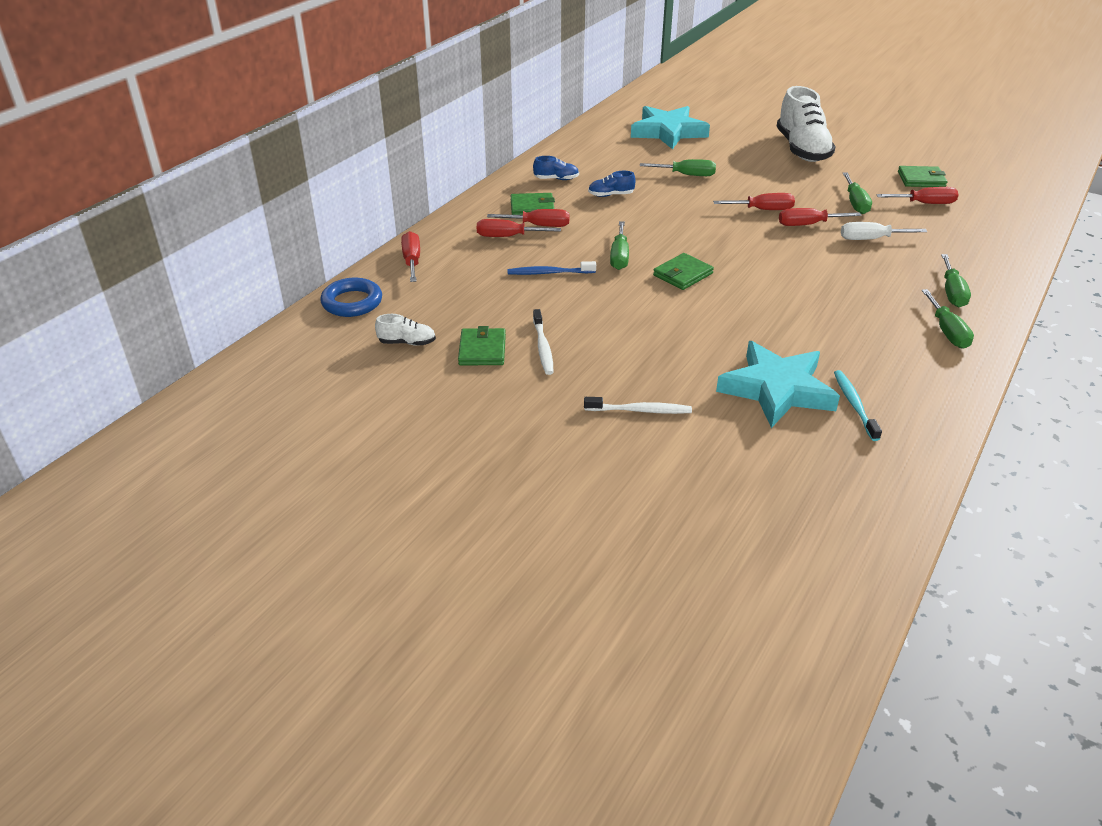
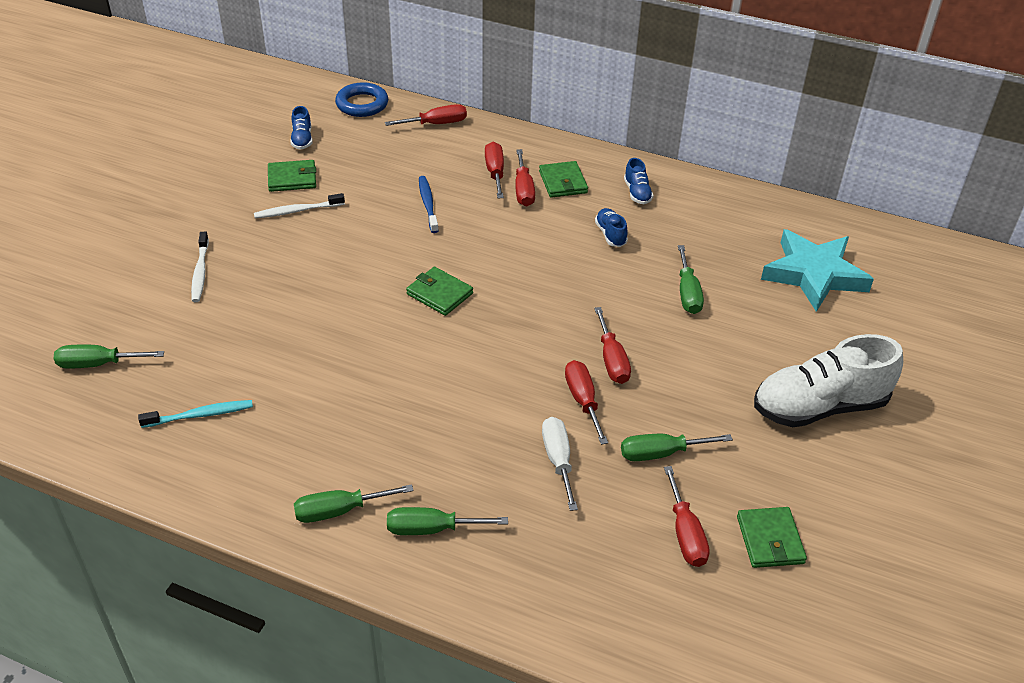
camera: 80 degrees right, 5 degrees up
(407, 342) = (302, 139): white shoe -> blue shoe
(619, 257) = (469, 247): green screwdriver -> green screwdriver (98, 364)
(776, 390) = (228, 359): turquoise star -> none

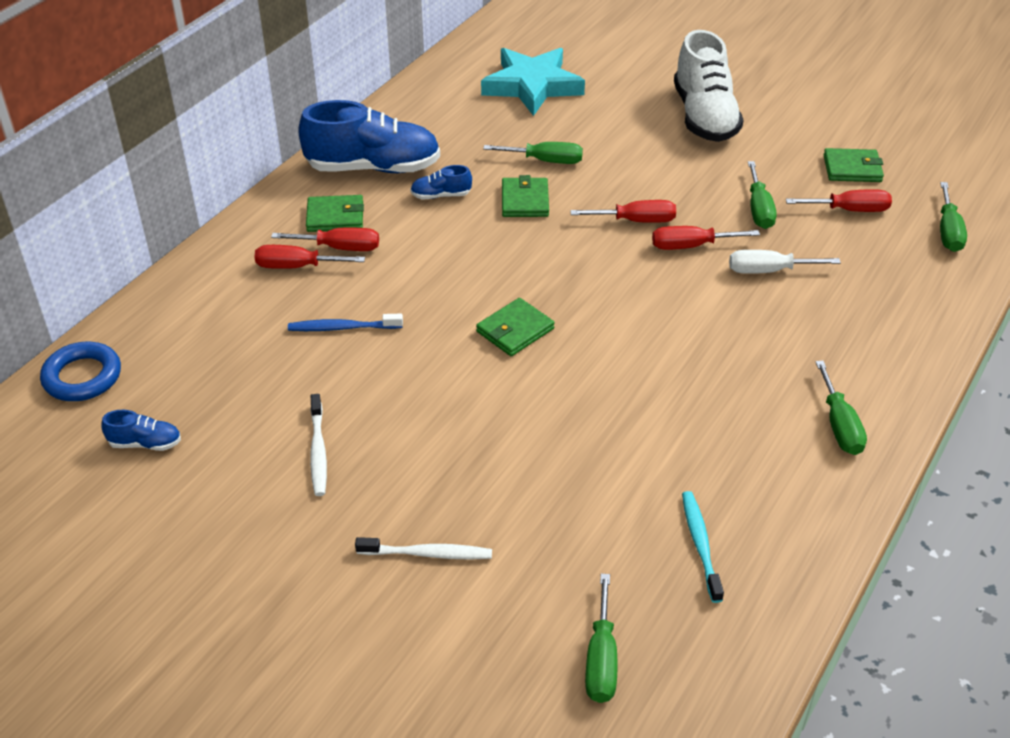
camera: 80 degrees left, 0 degrees up
(292, 178) = (240, 455): green wallet -> green wallet (525, 200)
(431, 529) = (857, 361): green screwdriver -> green screwdriver (948, 231)
(436, 124) = (167, 307): red screwdriver -> none
(637, 193) = (373, 168): blue shoe -> blue shoe, size x2.28

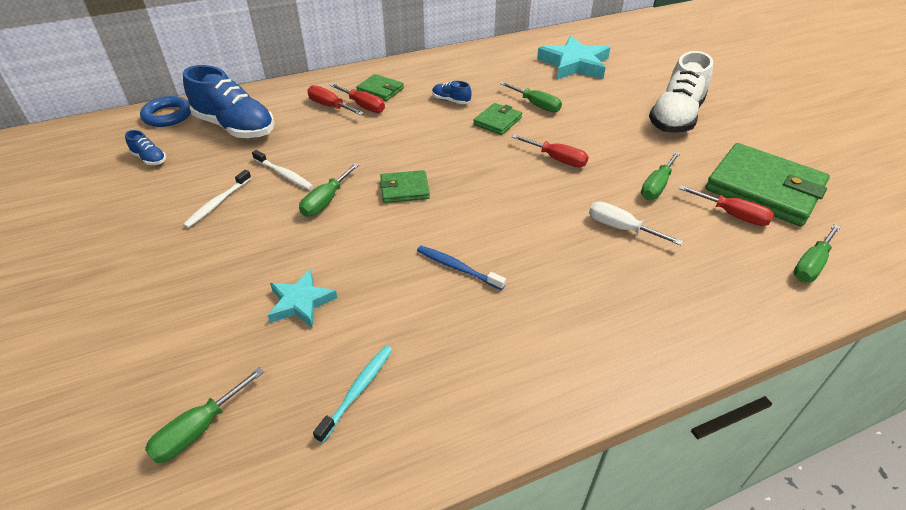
camera: 35 degrees right, 0 degrees up
(342, 328) = (313, 146): blue toothbrush -> blue toothbrush (457, 268)
(373, 168) = (430, 74): blue shoe -> blue shoe (235, 127)
(428, 554) = (194, 293): white toothbrush -> white toothbrush (284, 174)
(552, 501) = (301, 302): none -> turquoise star
(690, 246) = (579, 189): red screwdriver -> none
(839, 425) = (561, 364): green screwdriver -> green screwdriver (326, 201)
(852, 168) = (764, 188): green wallet -> green wallet, size x2.05

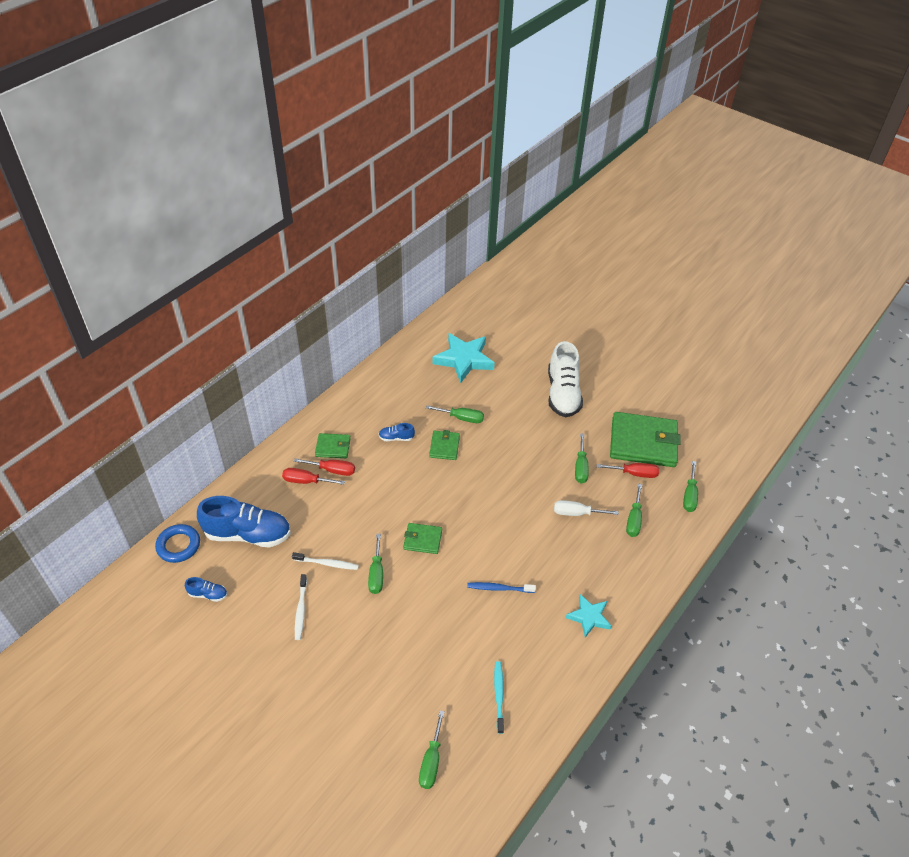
camera: 30 degrees left, 5 degrees up
(301, 302) = (423, 658): turquoise star -> turquoise star (589, 617)
(404, 189) = (422, 539): green wallet -> green wallet turned 45 degrees clockwise
(557, 159) = (506, 468): red screwdriver -> none
(703, 262) = (634, 519): none -> green screwdriver

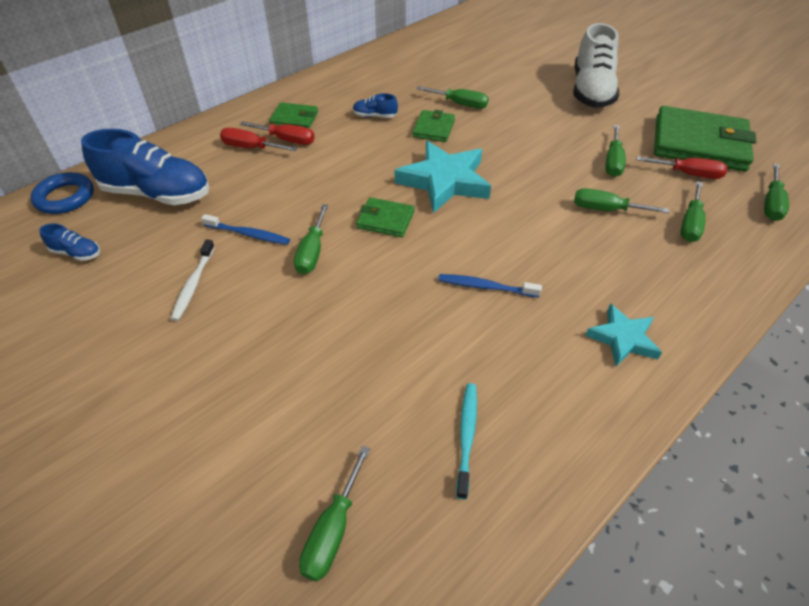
camera: 10 degrees right, 0 degrees up
(327, 563) = (248, 234): white toothbrush -> blue toothbrush
(464, 360) = (471, 55): turquoise star -> turquoise star (444, 181)
(576, 513) = (606, 209): white screwdriver -> green screwdriver

